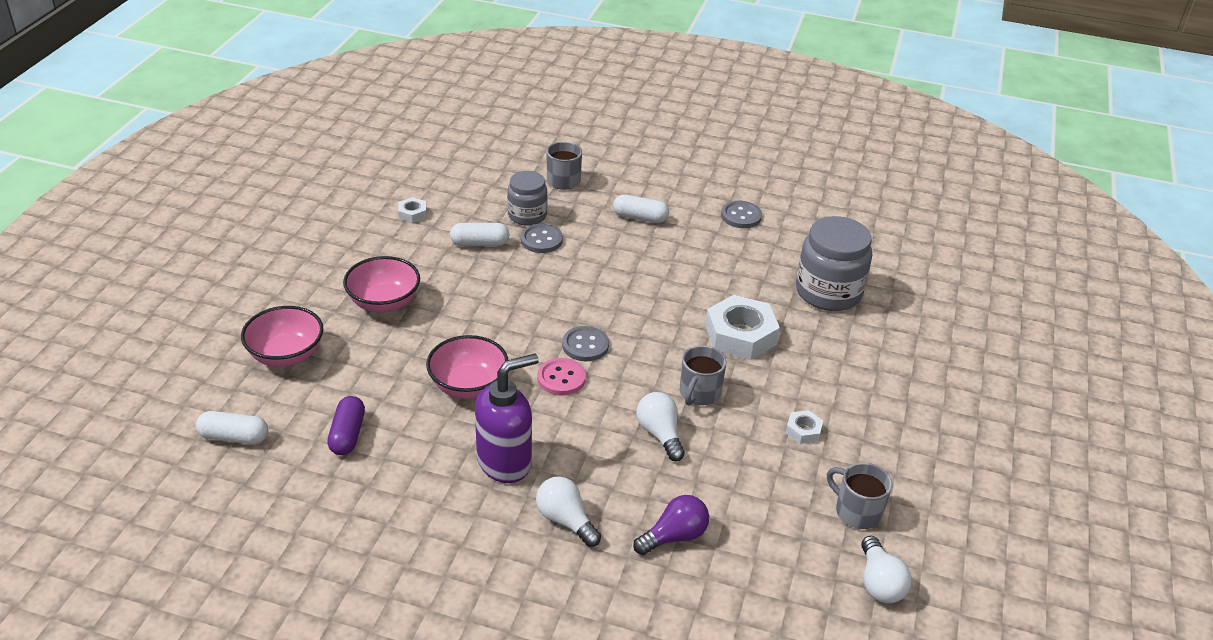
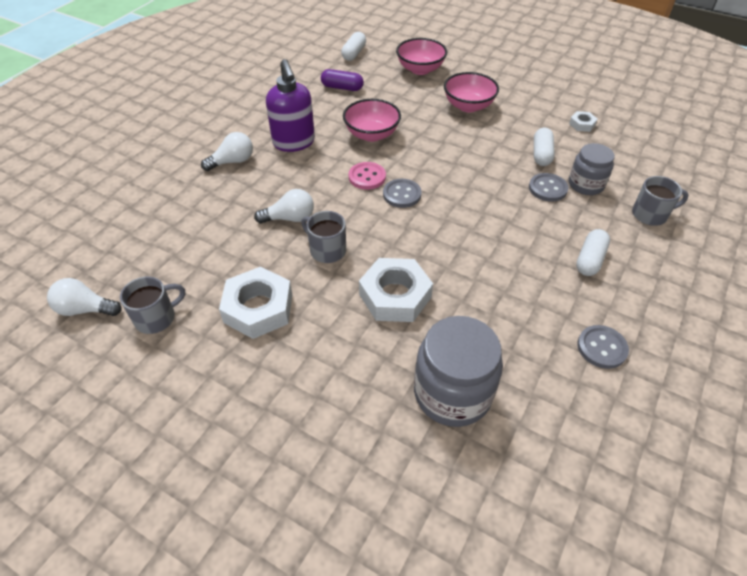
camera: 105 degrees right, 10 degrees up
(674, 536) = (192, 207): purple light bulb -> none
(803, 430) = (258, 308): white nut -> white nut, size x2.12

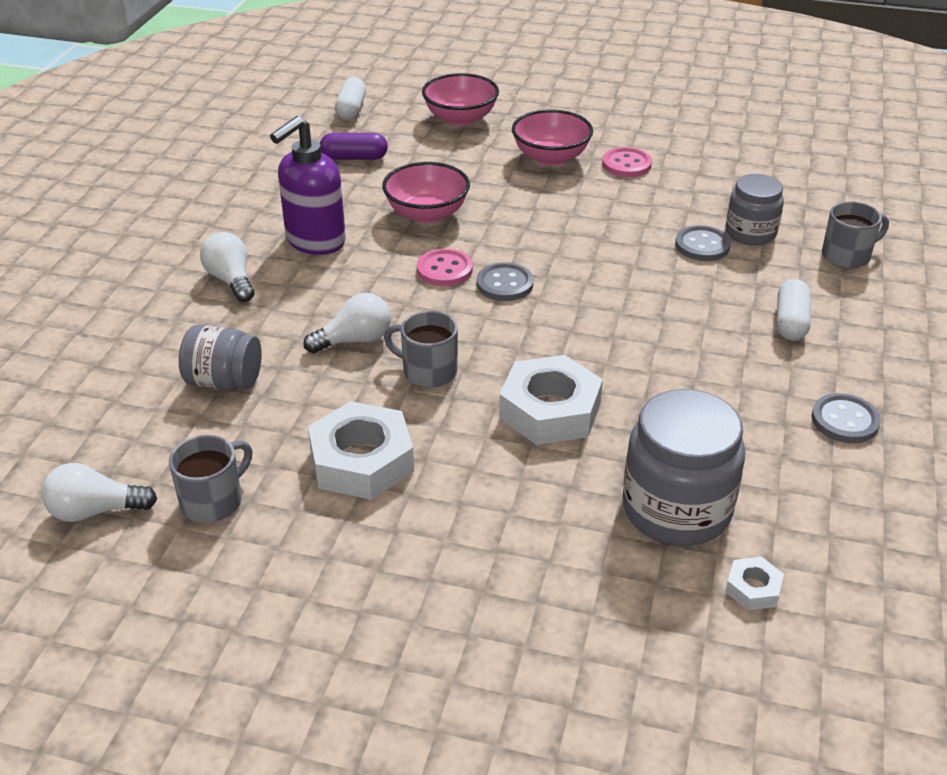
camera: 15 degrees left, 10 degrees down
(199, 232) = (224, 381): none -> grey jar
(232, 161) = (231, 280): white light bulb -> white light bulb turned 75 degrees counterclockwise
(294, 143) = (315, 241): purple soap dispenser -> purple soap dispenser turned 75 degrees clockwise
(517, 119) = (626, 164): none -> pink button
(541, 154) = (677, 204): white capsule -> none
(582, 124) = (716, 159): white nut -> white nut (753, 588)

